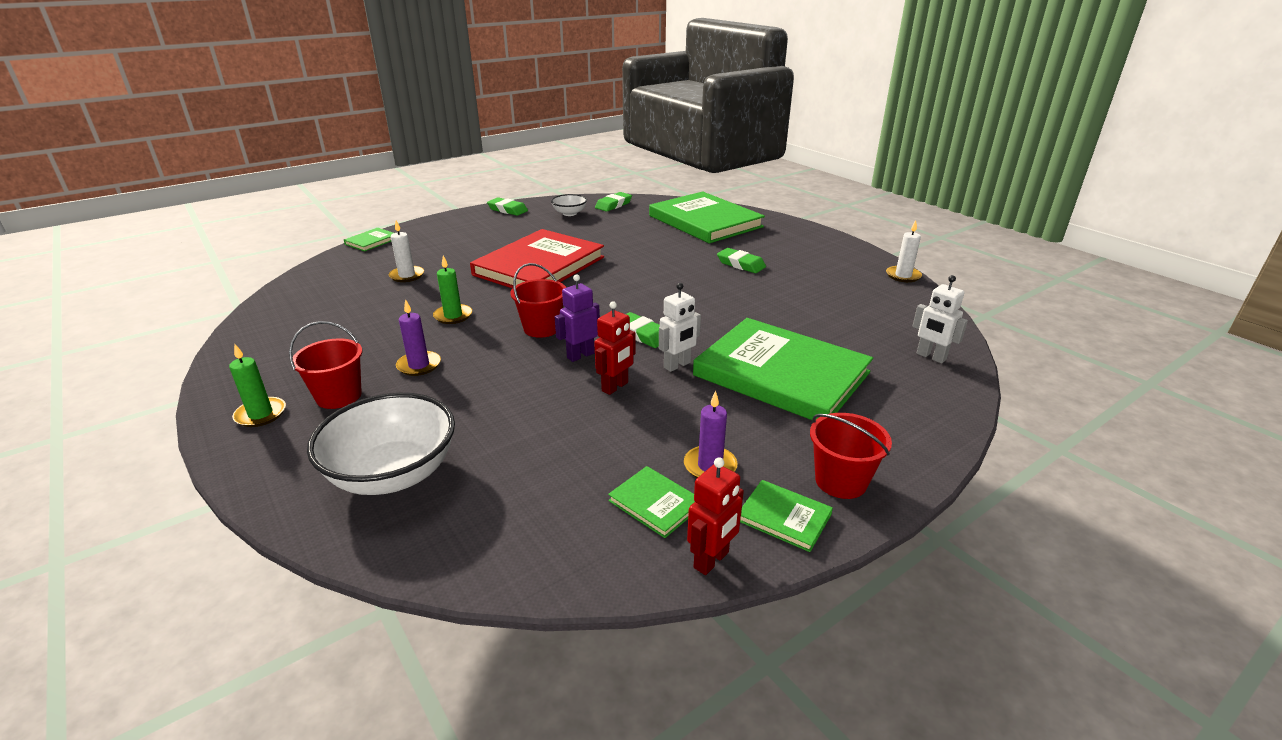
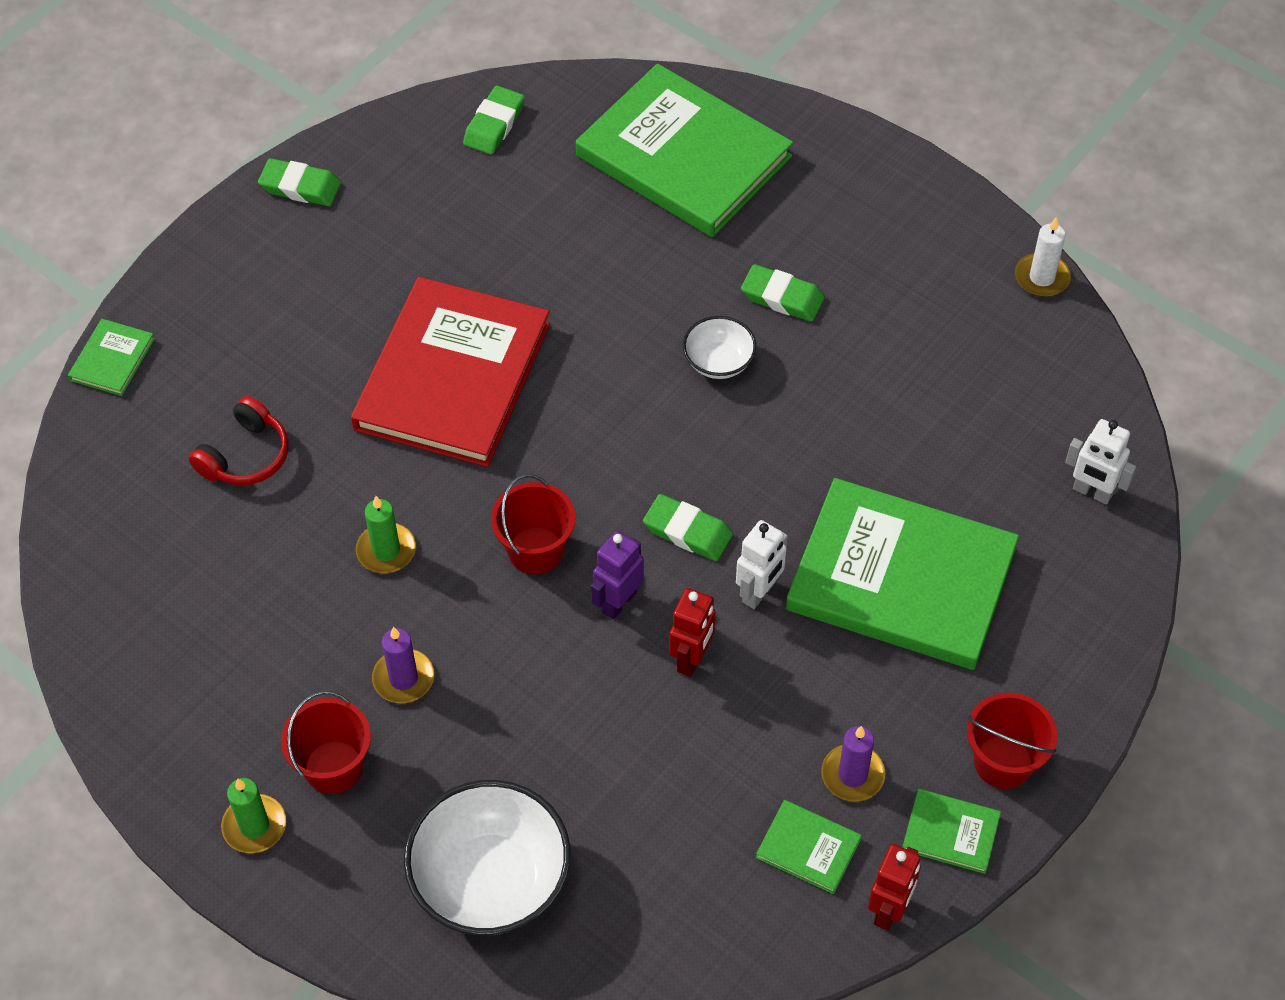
camera: 15 degrees left, 25 degrees up
(407, 275) = (246, 456): white candle -> red headphones
(569, 213) = (424, 176): white bowl -> white bowl (718, 362)

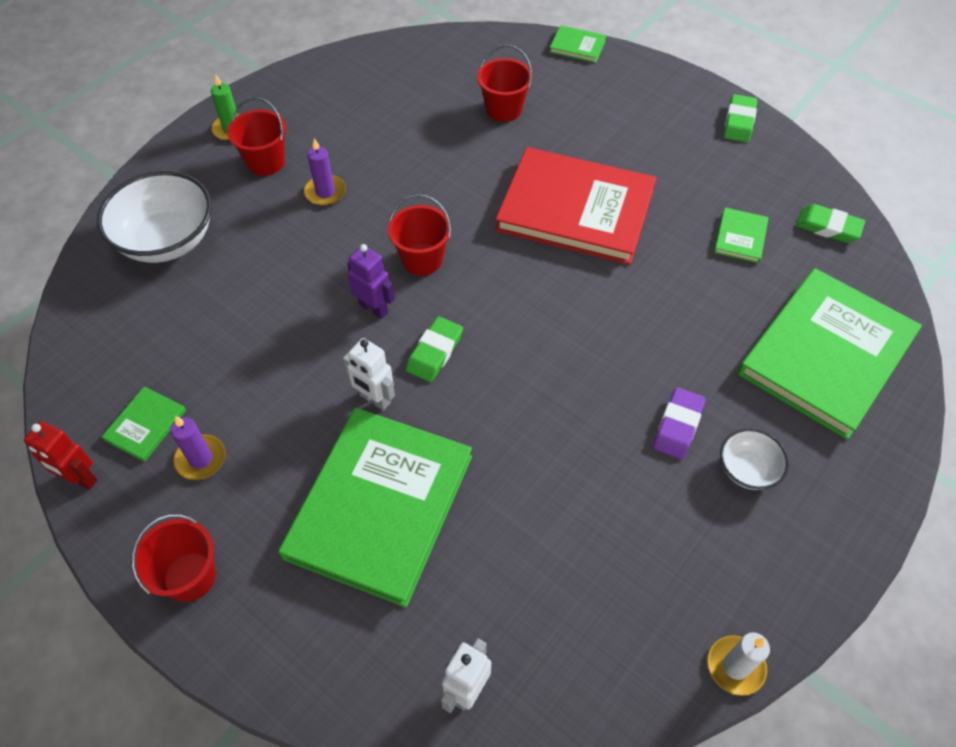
camera: 90 degrees right, 0 degrees up
(246, 456) = (503, 109): red headphones -> red bucket
(386, 550) = (426, 180): green candle -> none
(692, 659) = (320, 353): red robot -> none
(718, 362) = (602, 376): white bowl -> white bowl (747, 469)
(782, 297) = (678, 426): green eraser -> purple eraser
(950, 833) = (134, 529): green book -> green book (740, 237)

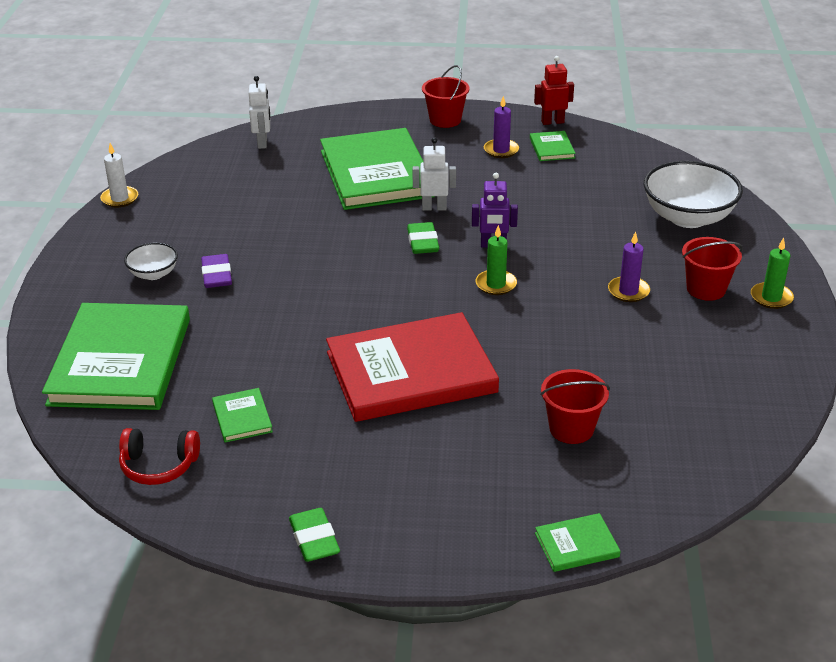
camera: 145 degrees right, 20 degrees down
(422, 259) = (496, 284): red bucket -> green candle
(828, 227) = (159, 466): green eraser -> red headphones

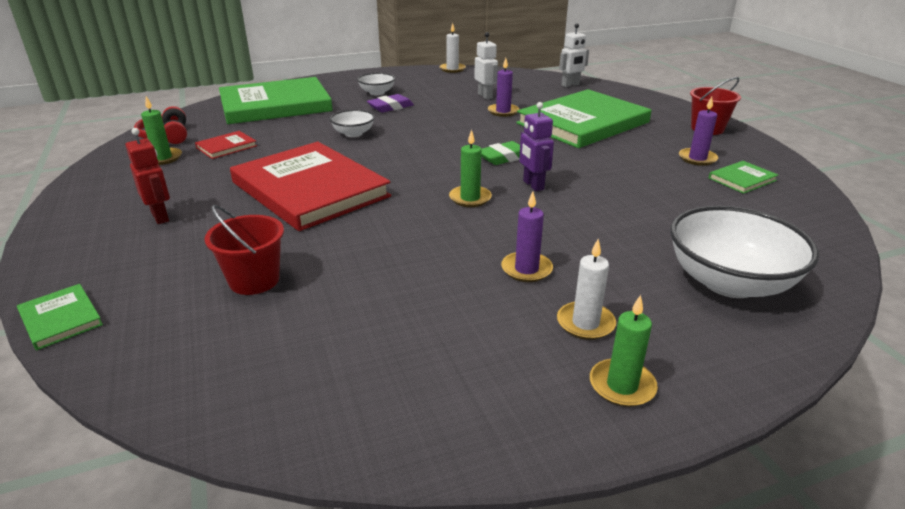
camera: 65 degrees right, 5 degrees down
(237, 472) = (162, 158): none -> green candle
(242, 417) = (226, 147): green book -> red book
(281, 318) = (353, 134): none -> white bowl
(303, 207) = (503, 111): none -> purple candle
(314, 539) = (83, 197): green eraser -> none
(434, 208) = (561, 151): white robot -> white robot (485, 96)
(552, 122) = (791, 170): red robot -> red robot (160, 217)
(706, 289) = (585, 323): red bucket -> white candle

